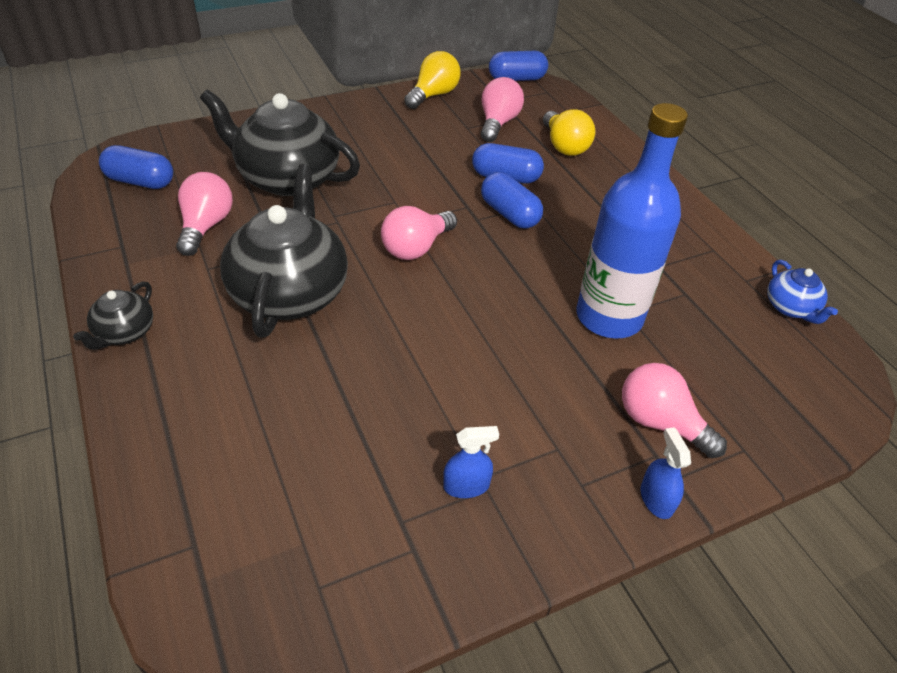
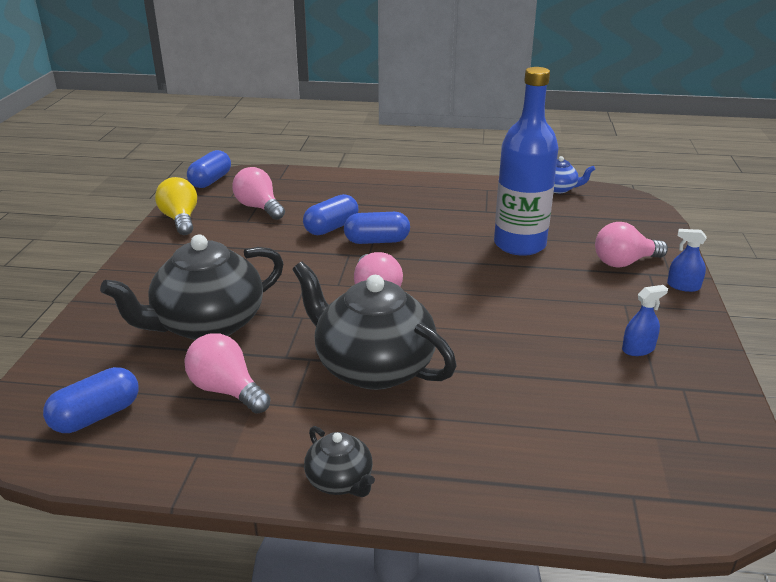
camera: 55 degrees left, 15 degrees down
(466, 486) = (638, 349): blue spray bottle -> blue spray bottle turned 45 degrees clockwise
(564, 146) = (322, 194): yellow light bulb -> none

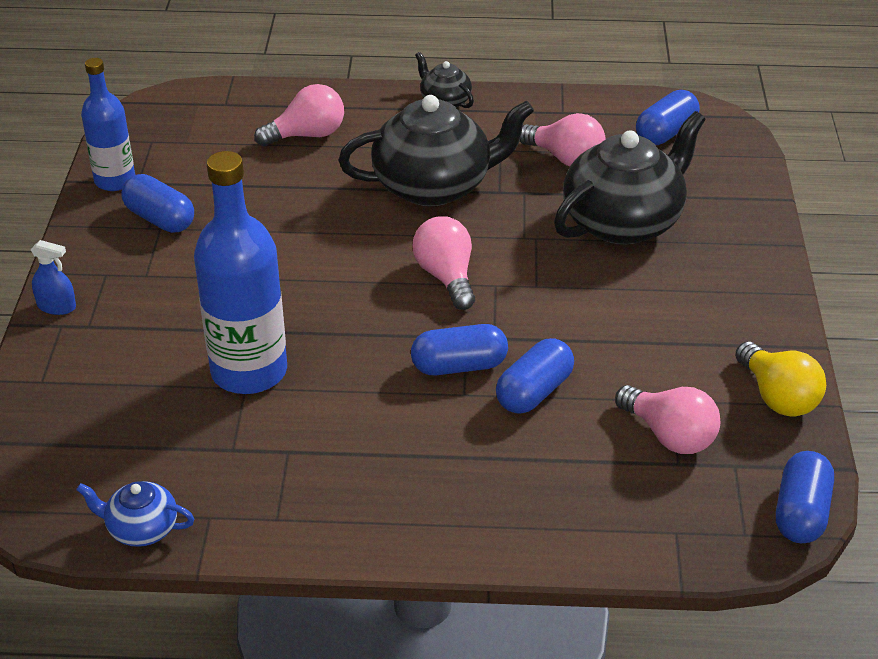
camera: 175 degrees right, 10 degrees up
(372, 367) = (434, 186): black teapot -> black teapot turned 45 degrees counterclockwise
(624, 262) = (112, 344): pink light bulb -> pink light bulb (307, 135)
(638, 349) = (160, 219): blue spray bottle -> blue capsule
(709, 391) = (115, 180): none -> blue bottle

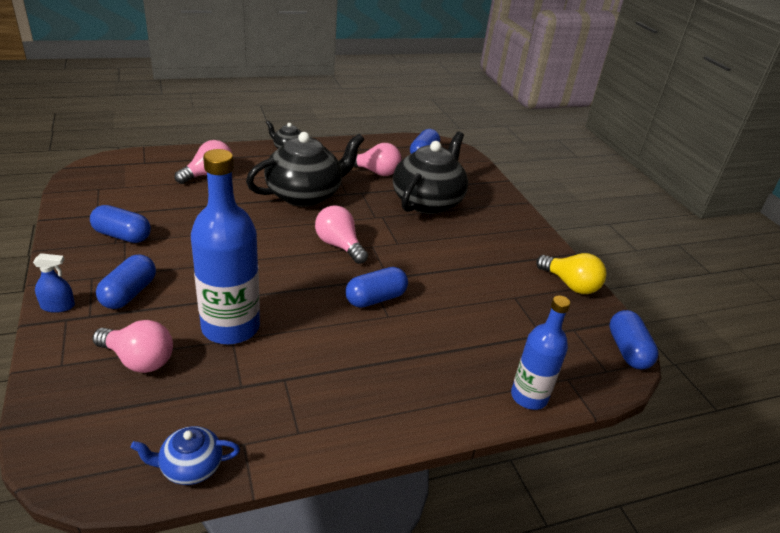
camera: 25 degrees left, 5 degrees down
(115, 180) = (78, 215): blue bottle -> blue bottle (529, 396)
(534, 392) = (431, 307): blue capsule -> blue capsule (129, 293)
(669, 435) = (526, 318): pink light bulb -> pink light bulb (138, 360)

